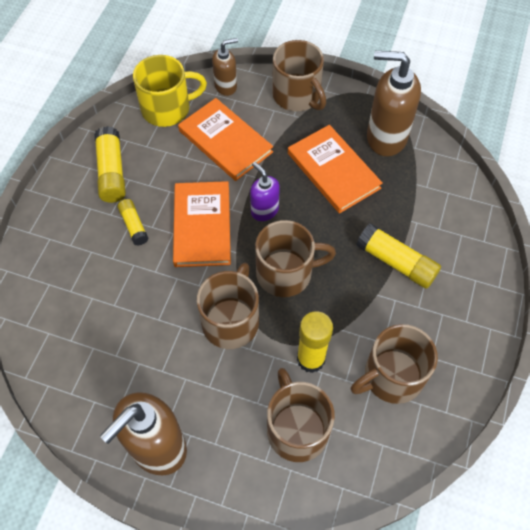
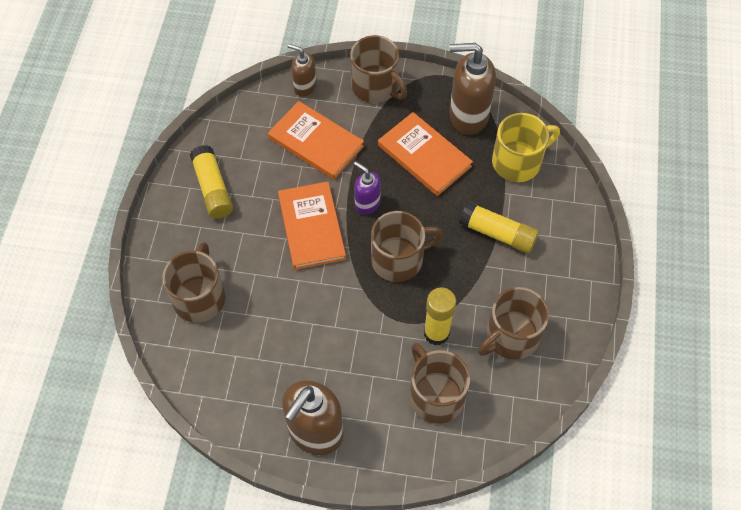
camera: 10 degrees left, 0 degrees up
(134, 225) = (246, 237): yellow glue stick -> none
(167, 108) = (252, 118): yellow mug -> yellow mug (518, 162)
(226, 86) = (304, 87): brown soap dispenser -> brown soap dispenser turned 120 degrees counterclockwise
(231, 321) = (357, 311): brown mug -> brown mug (199, 297)

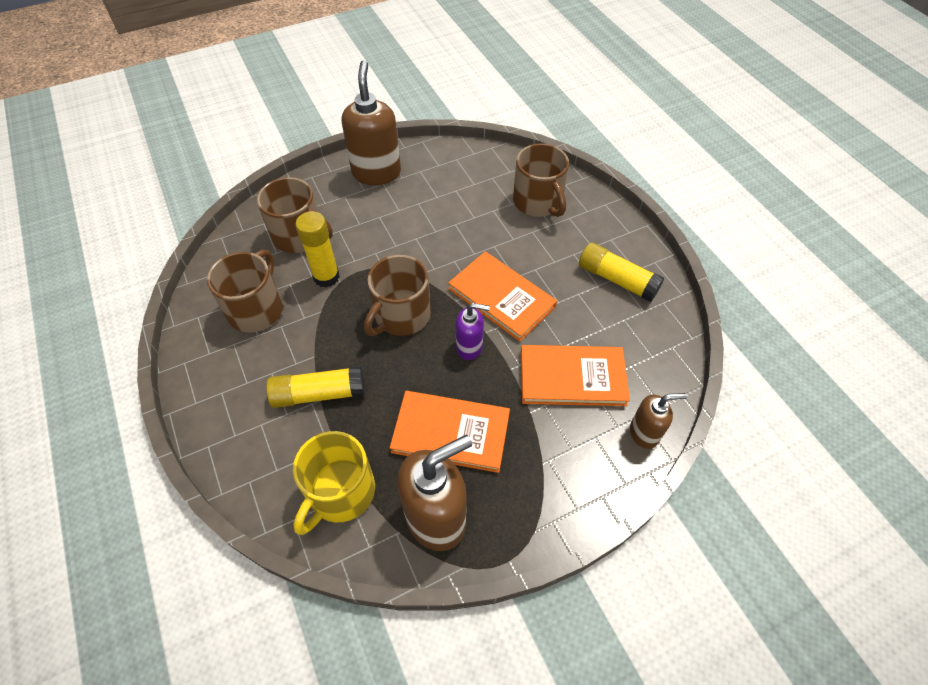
camera: 145 degrees right, 5 degrees down
(376, 87) = (571, 486): brown mug -> none

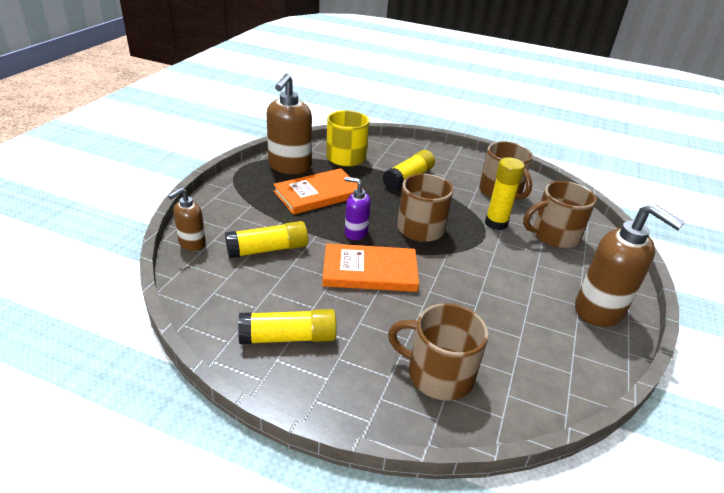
camera: 135 degrees right, 20 degrees down
(469, 347) = (355, 233): purple soap dispenser -> purple soap dispenser turned 60 degrees clockwise
(572, 377) = (268, 249): orange book -> yellow glue stick

